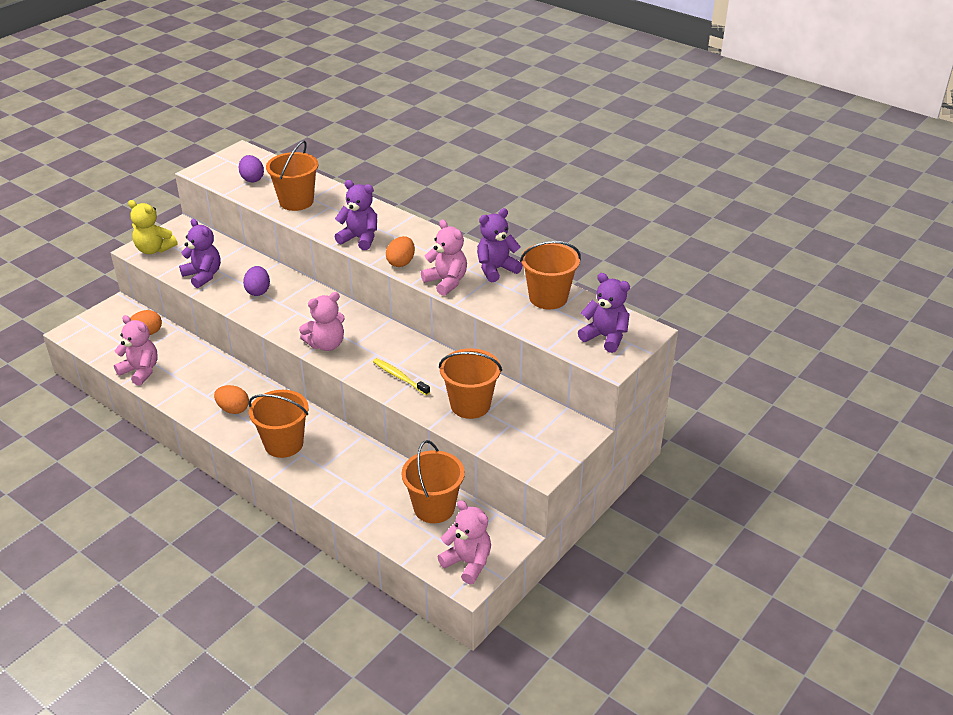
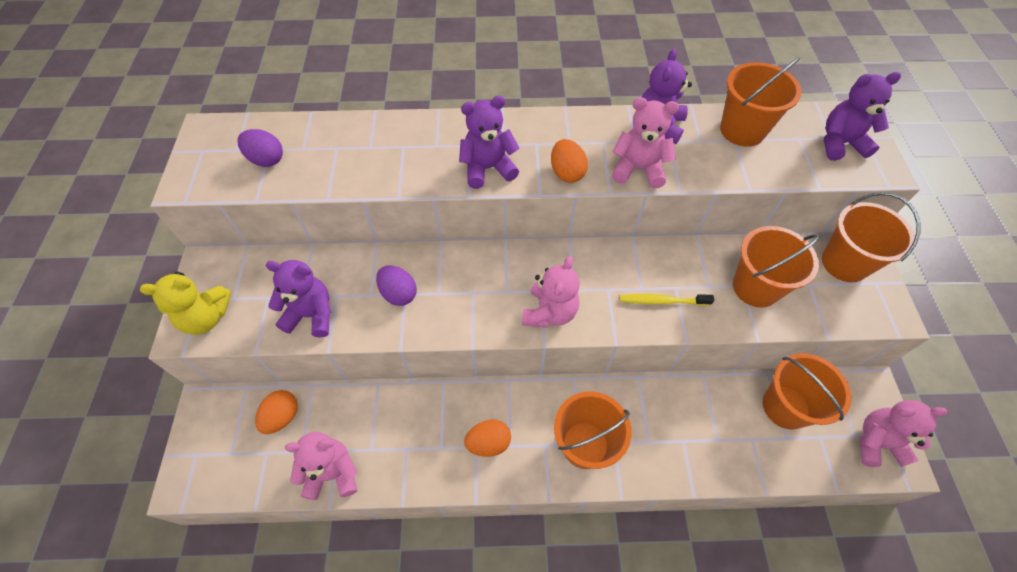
camera: 40 degrees left, 20 degrees up
(296, 201) = (358, 161): orange bucket -> orange bucket (844, 263)

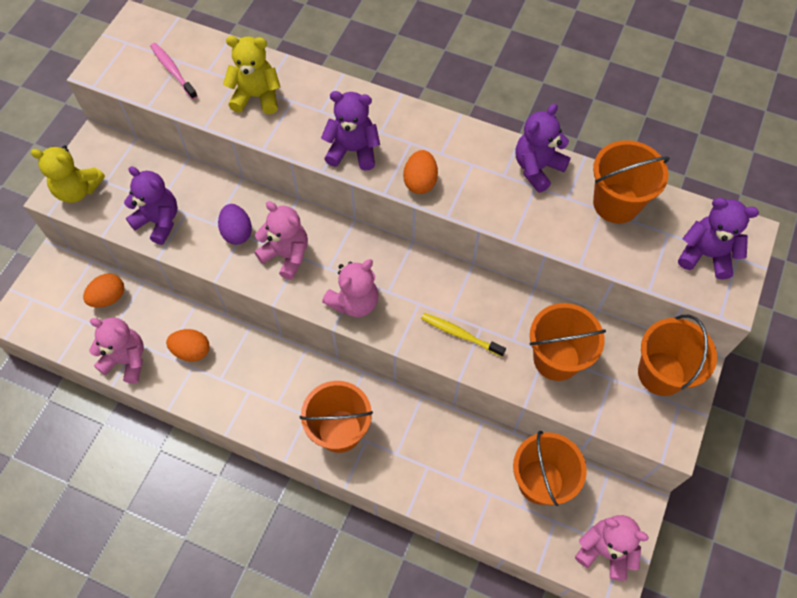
camera: 25 degrees right, 5 degrees up
(266, 160) = (173, 71): purple egg -> pink toothbrush
(366, 154) = (257, 97): none -> yellow teddy bear
(488, 443) = (261, 392): orange egg -> orange egg (192, 351)
(638, 169) = (487, 203): pink teddy bear -> pink teddy bear (286, 255)

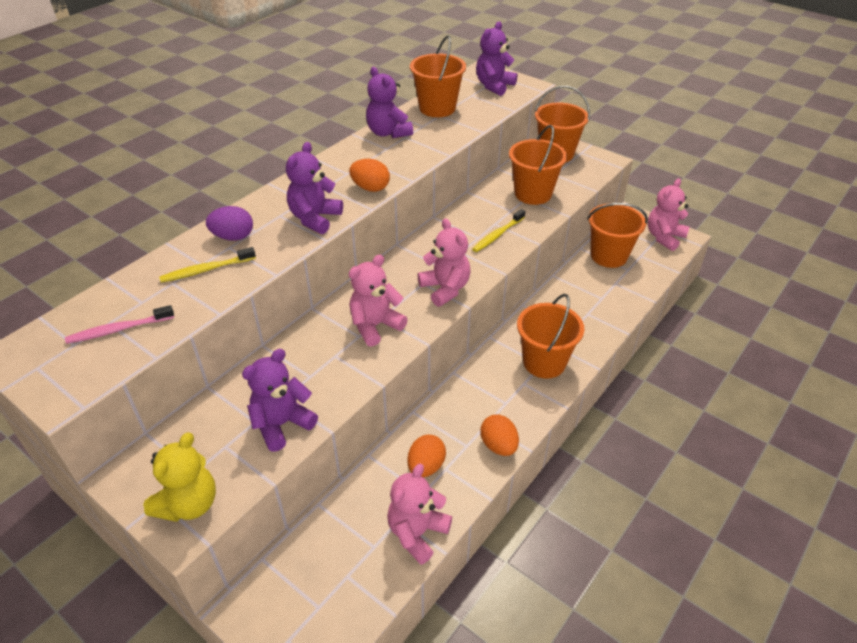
camera: 75 degrees left, 20 degrees down
(109, 297) = (325, 544): orange egg -> orange egg (498, 446)
(237, 232) = (330, 359): purple egg -> purple egg (233, 237)
(257, 97) = (206, 270): yellow teddy bear -> yellow toothbrush

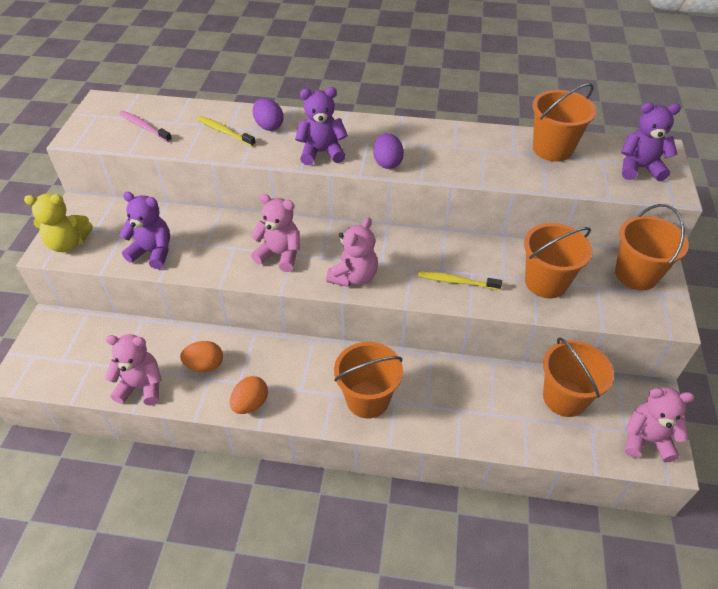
camera: 60 degrees right, 5 degrees up
(370, 188) = (387, 163): orange egg -> purple egg
(388, 133) = (479, 138): purple teddy bear -> none

